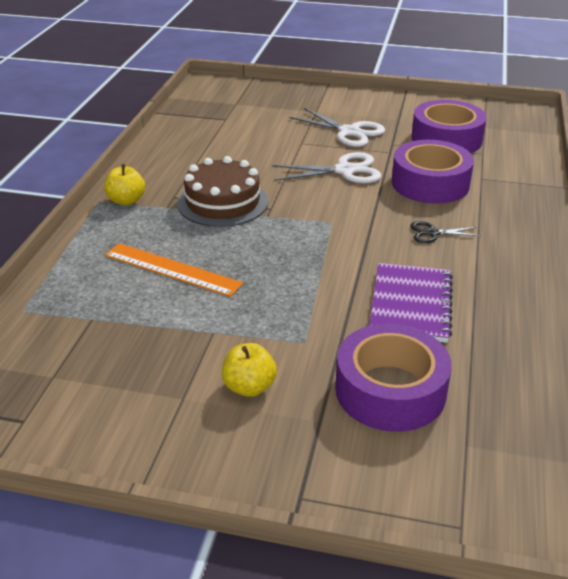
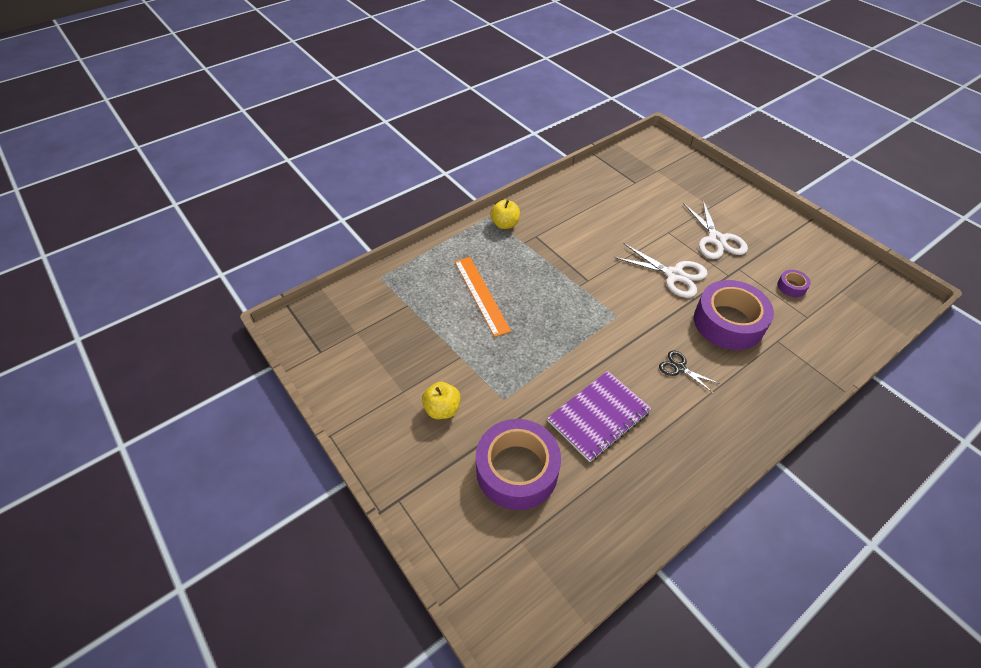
camera: 40 degrees right, 15 degrees up
(222, 202) = (561, 258): brown cake -> none
(446, 139) = (791, 286): purple tape -> purple tape, size x0.42

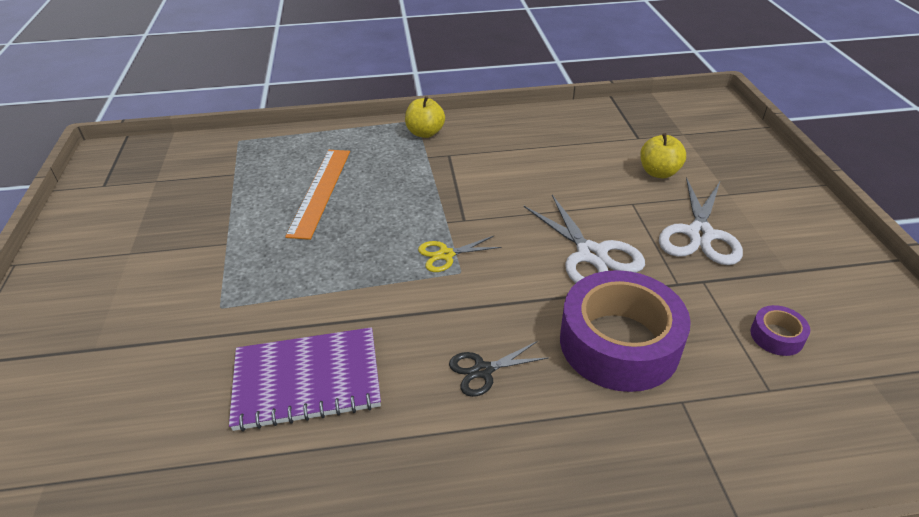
camera: 30 degrees right, 10 degrees down
(442, 409) = (144, 288): yellow apple -> yellow apple (658, 172)
(517, 470) = (141, 394): purple tape -> none
(599, 308) = (446, 255): none -> yellow scissors
(679, 368) = (483, 370): black scissors -> black scissors turned 90 degrees counterclockwise

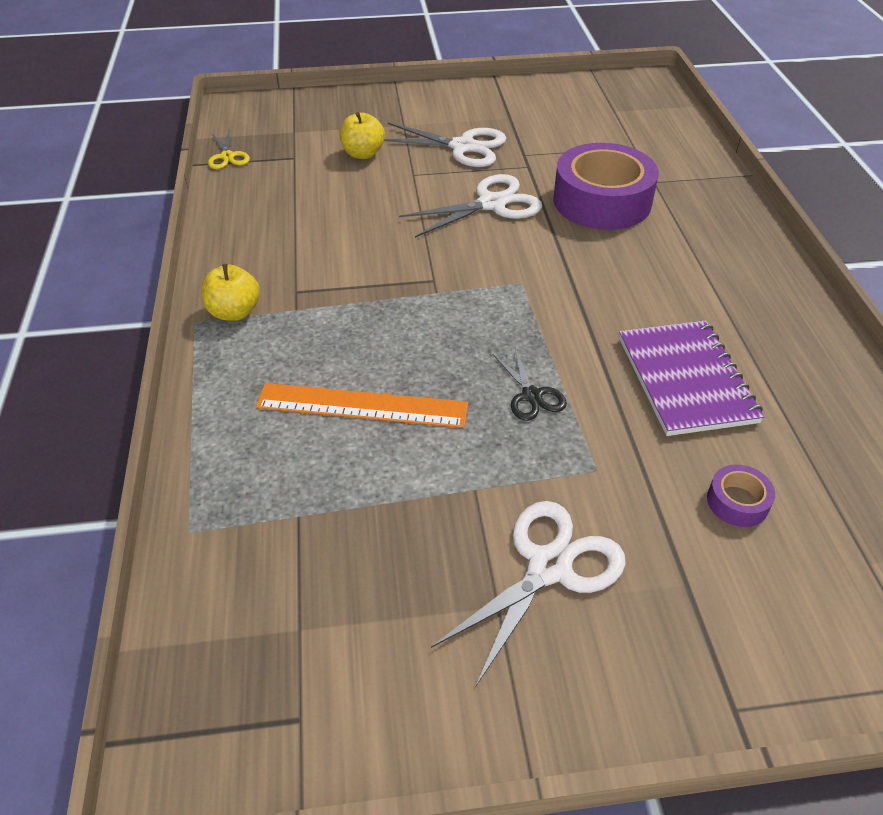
camera: 90 degrees left, 5 degrees up
(145, 277) = (549, 567): none -> white scissors
(446, 255) = (494, 292): yellow scissors -> yellow scissors (227, 156)
(483, 370) = (647, 271): black scissors -> black scissors (531, 396)
(776, 336) = (582, 135): purple tape -> purple tape (737, 502)

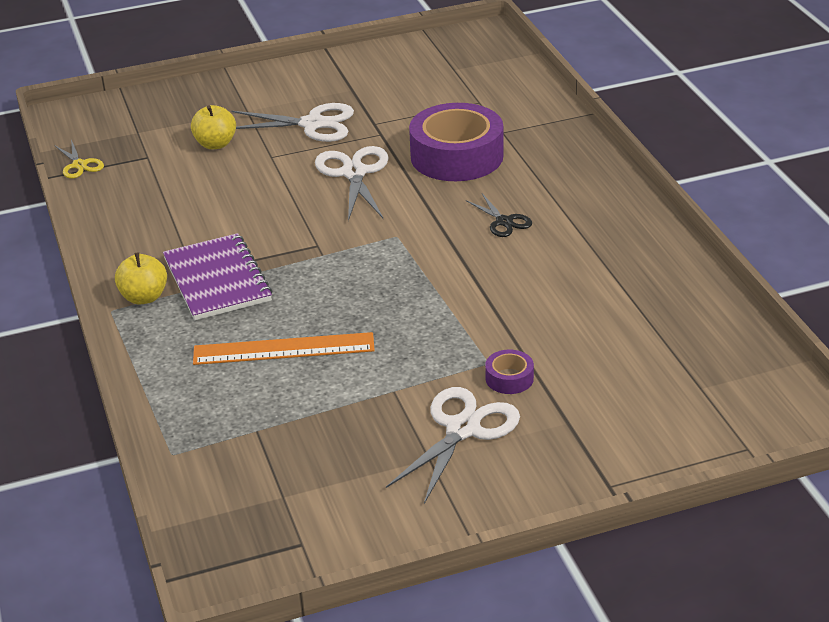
camera: 10 degrees left, 10 degrees down
(492, 204) = (354, 173): white scissors -> white scissors turned 60 degrees counterclockwise
(531, 396) = (425, 320): black scissors -> black scissors (504, 222)
(685, 379) = (551, 289): purple notebook -> purple notebook (217, 280)
(737, 502) = (600, 366): purple tape -> purple tape (509, 378)

